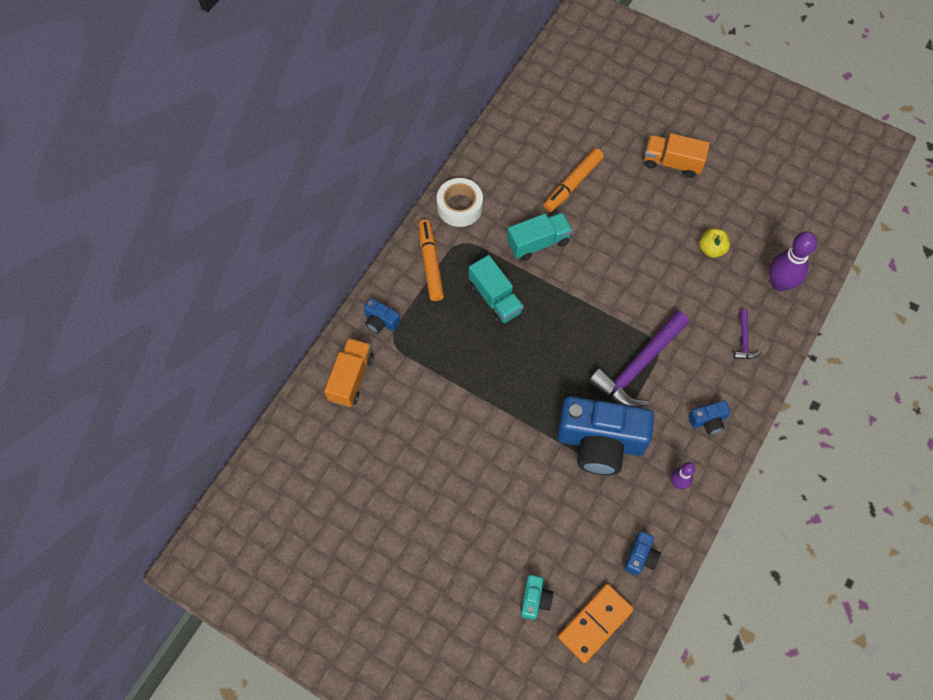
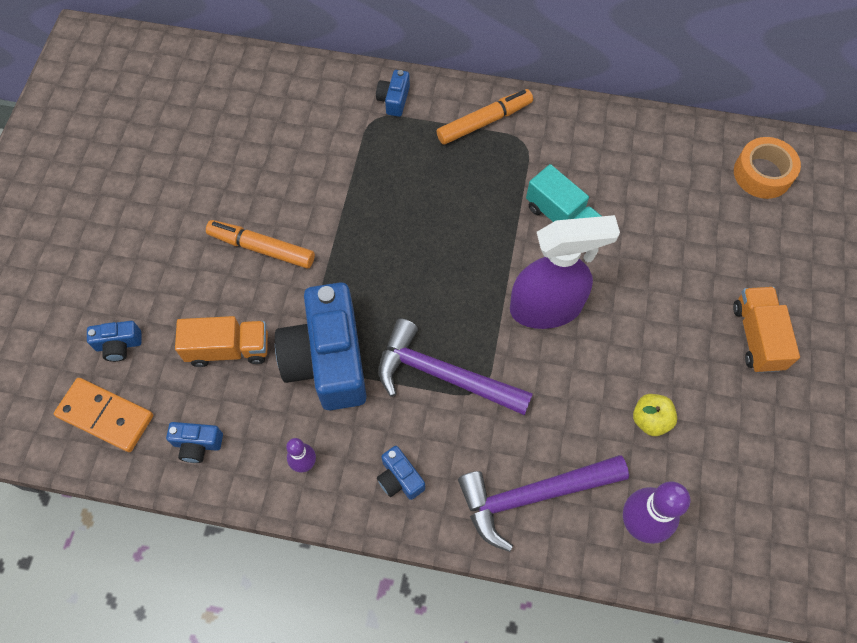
camera: 70 degrees right, 0 degrees up
(351, 378) = (318, 96): orange truck -> orange truck (228, 349)
(459, 207) = (570, 126): white tape -> none
(495, 298) = (468, 197): turquoise truck -> none
(535, 599) = (119, 345): turquoise camera -> blue camera
(549, 105) = (762, 174): none -> orange tape
(573, 183) = (663, 232): orange marker -> orange marker (262, 248)
(607, 280) = (546, 308): none -> purple spray bottle
(744, 340) = (532, 496): purple hammer -> purple hammer, size x2.19

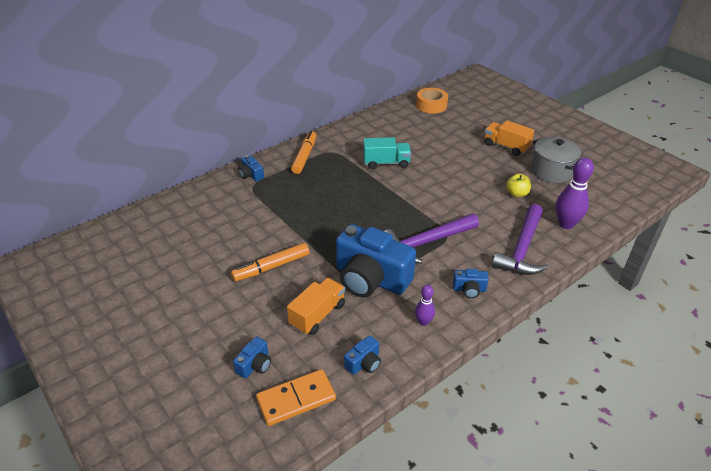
camera: 50 degrees left, 25 degrees down
(546, 308) = (427, 192): purple spray bottle -> none
(754, 435) = (551, 171): none -> grey pot

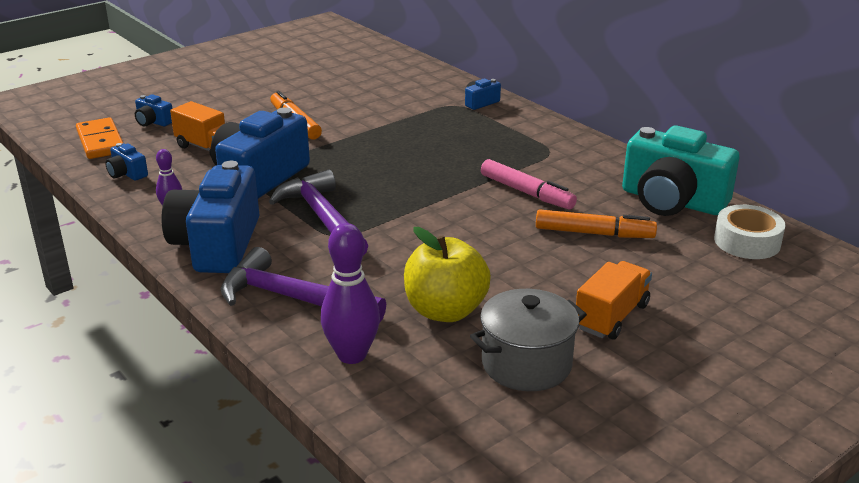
camera: 90 degrees right, 10 degrees down
(304, 156) = (532, 133): orange marker -> orange marker (593, 233)
(386, 163) = (526, 192): turquoise truck -> pink marker
(392, 119) = (672, 201): none -> turquoise camera
(431, 105) = (747, 241): orange tape -> white tape
(469, 289) = (217, 244): blue camera -> blue camera, size x2.36
(517, 194) = (445, 311): yellow apple -> yellow apple, size x1.86

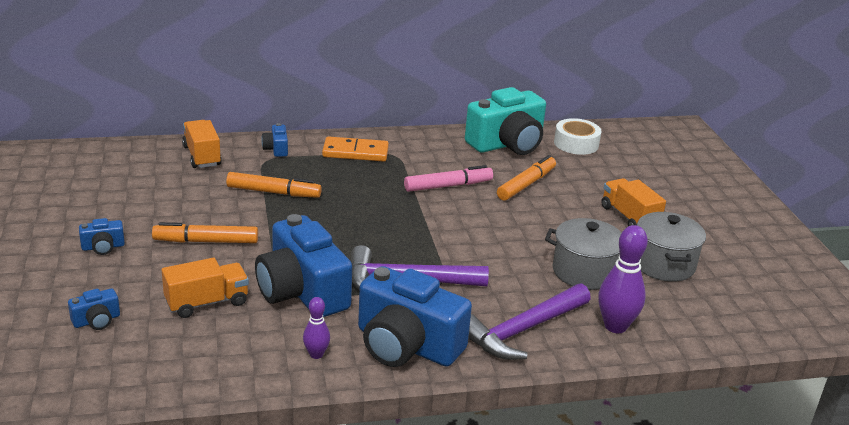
camera: 65 degrees left, 0 degrees up
(101, 142) = (105, 366): orange domino -> orange domino (355, 152)
(127, 173) = (208, 365): blue camera -> blue camera (103, 247)
(403, 123) = (273, 192): none -> orange marker
(425, 82) = (202, 156): none -> orange truck
(445, 311) = (584, 272): yellow apple -> grey pot

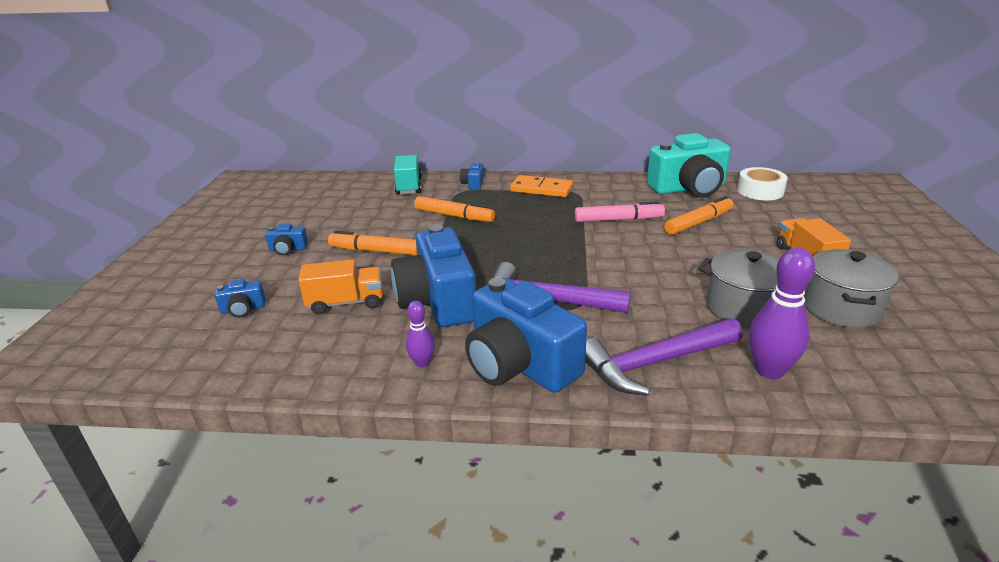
camera: 20 degrees right, 0 degrees up
(202, 156) = (409, 186): orange truck -> turquoise truck

